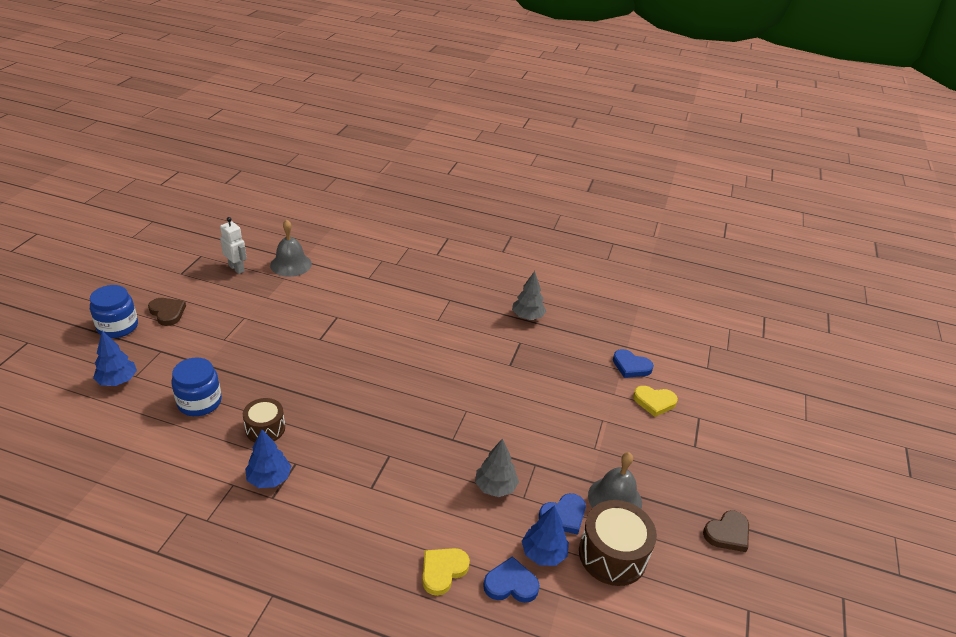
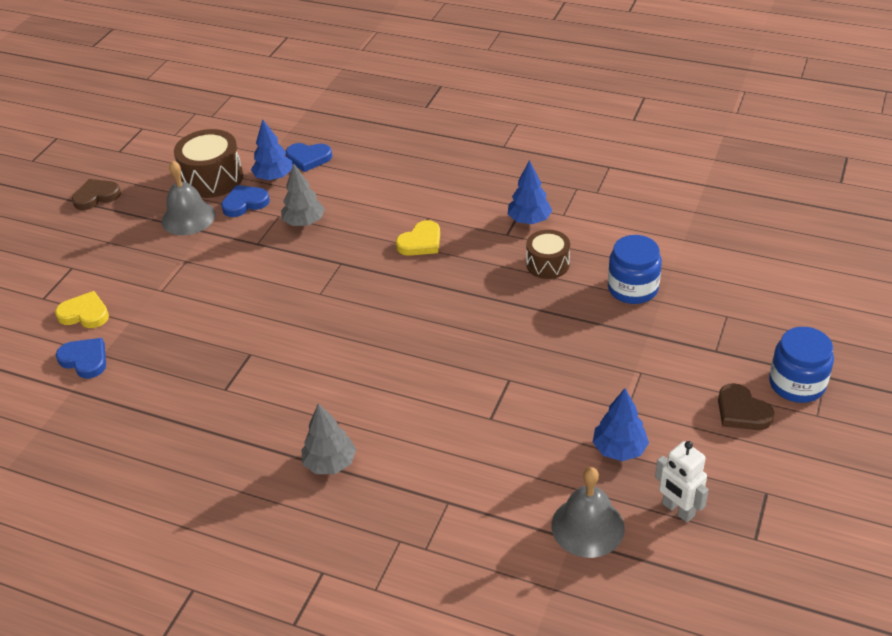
camera: 170 degrees left, 5 degrees up
(117, 381) = (743, 308): blue tree -> blue tree (619, 449)
(443, 571) = (364, 164): yellow heart -> yellow heart (421, 242)
(527, 317) = (198, 435): grey tree -> grey tree (330, 463)

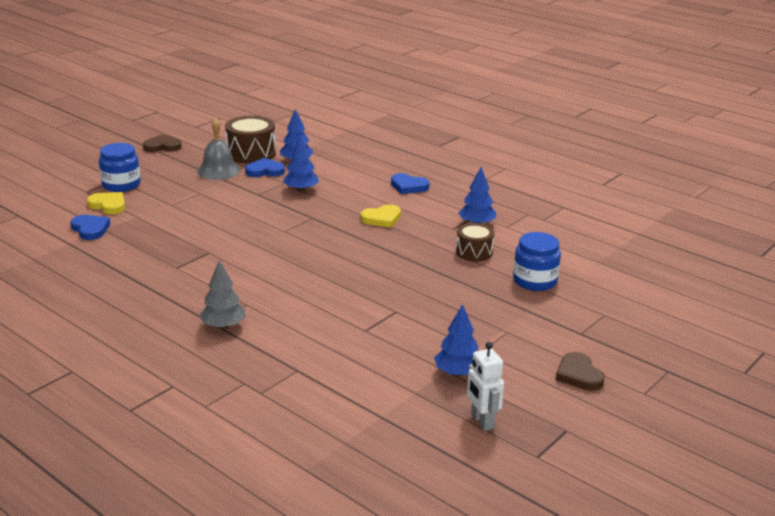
camera: 15 degrees right, 15 degrees down
(304, 222) = (301, 190): grey tree -> blue tree
(308, 158) = (329, 156): blue heart -> blue heart (408, 186)
(587, 526) = (399, 412): grey bell -> none
(797, 384) = (639, 369): blue jar -> blue jar (121, 185)

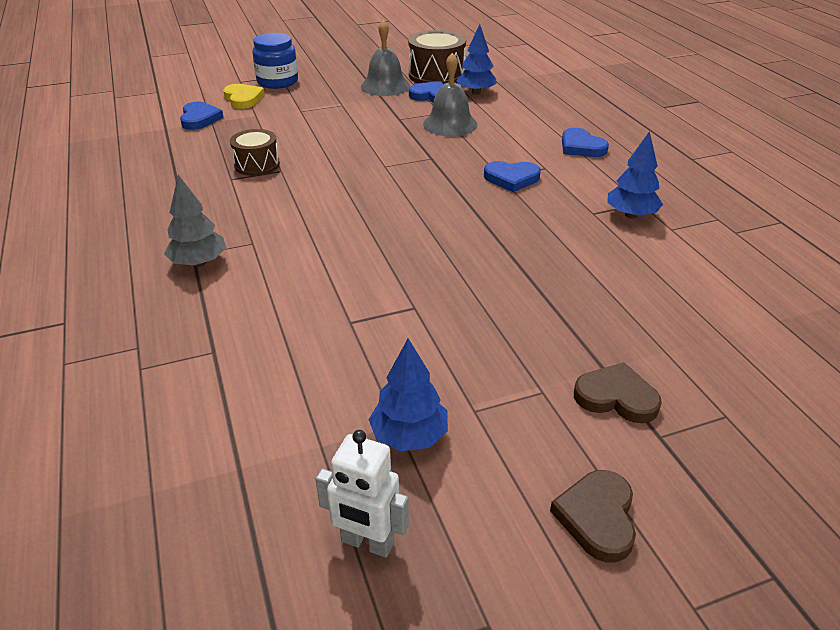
camera: 30 degrees right, 10 degrees up
(162, 146) = (356, 53): brown heart -> brown heart (616, 397)
(301, 190) = (450, 124): blue tree -> grey bell
(382, 219) = (511, 178): yellow heart -> blue heart
(474, 252) = (594, 253): brown drum -> brown drum (257, 165)
(482, 421) = (367, 543): white robot -> white robot turned 75 degrees counterclockwise
(535, 281) = (651, 322): blue jar -> none

